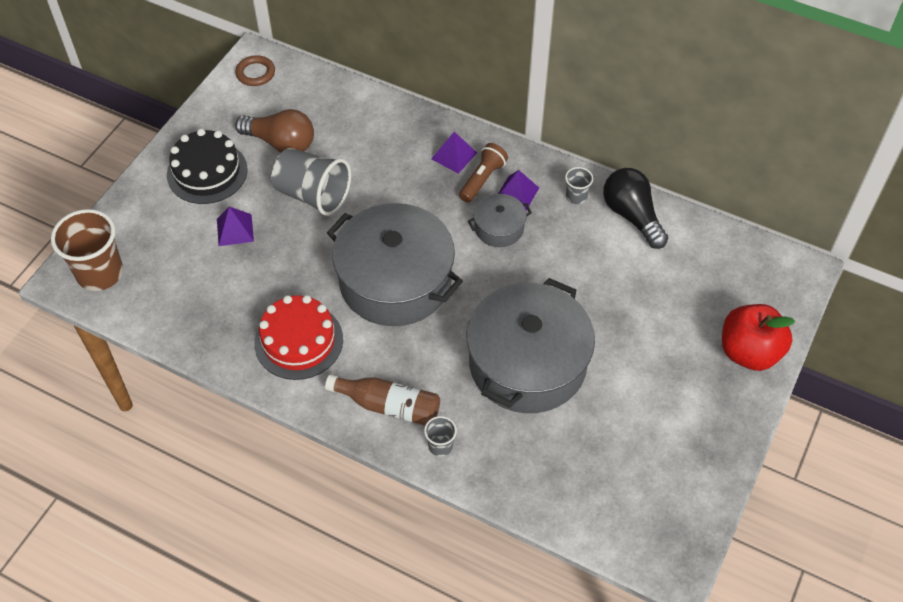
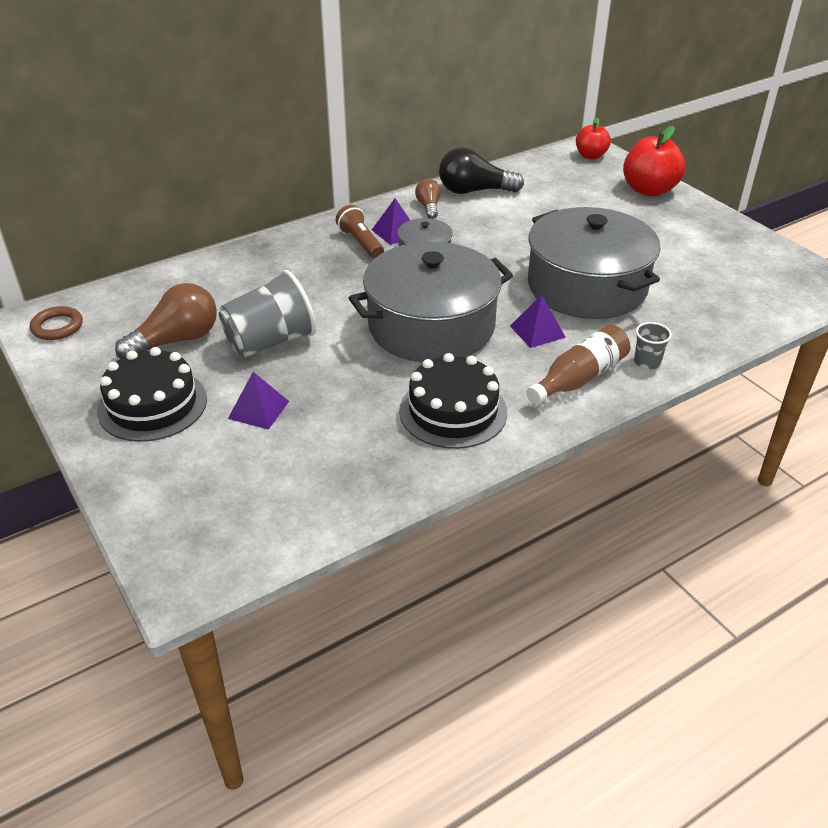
camera: 60 degrees left, 15 degrees down
(100, 273) = (206, 545): brown cup -> none
(299, 341) = (453, 411): red cake -> black cake
(454, 155) = (316, 248): purple pyramid -> purple pyramid (537, 331)
(576, 196) = (428, 207): grey cup -> brown light bulb
(783, 278) = (590, 156): none -> red apple

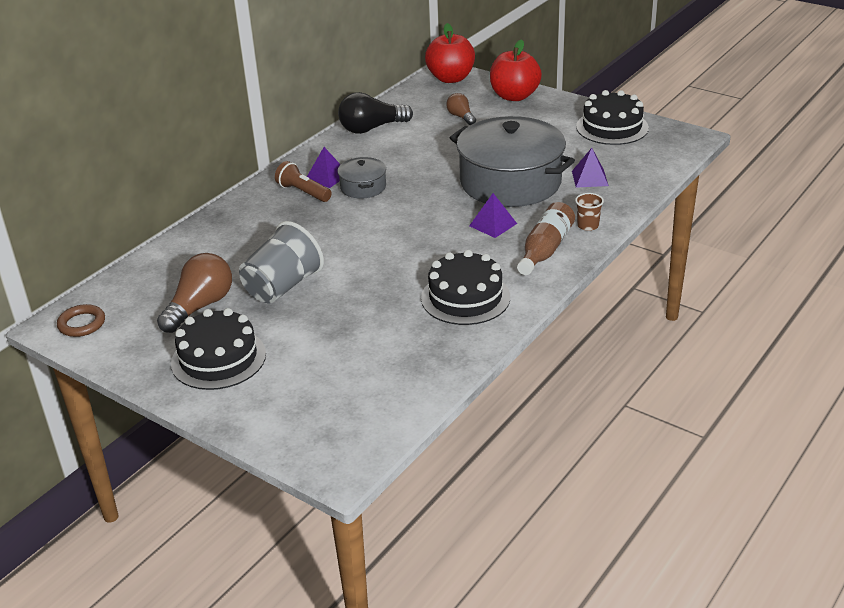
camera: 20 degrees left, 5 degrees down
(258, 409) = (310, 338): purple pyramid -> purple pyramid (589, 178)
(428, 207) = (341, 150): brown light bulb -> brown light bulb (461, 117)
(431, 326) = (407, 242): grey pot -> none
(590, 156) = (451, 78): red apple -> red apple, size x1.62
(647, 362) = (588, 226): grey cup -> brown cup
(742, 250) = (612, 127): none -> black cake

